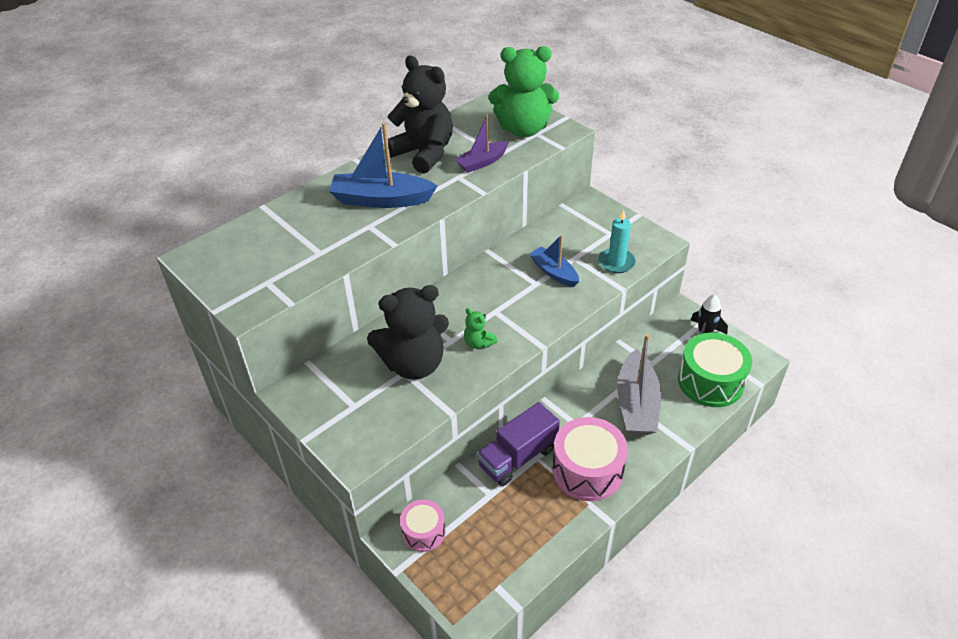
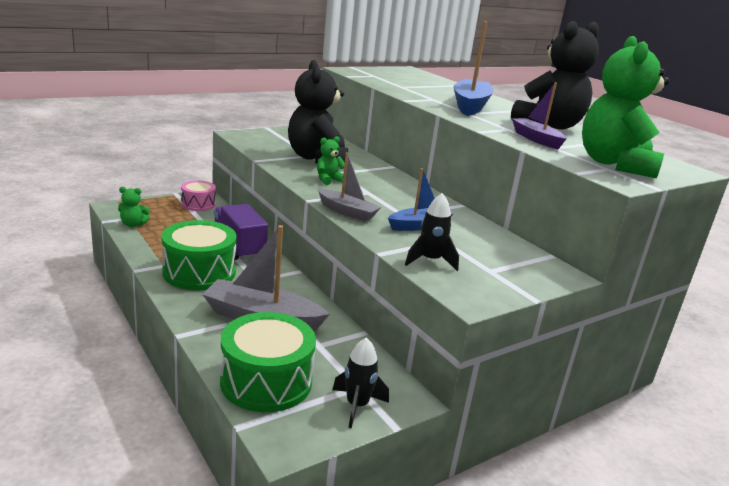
camera: 95 degrees right, 20 degrees down
(513, 573) = (133, 224): none -> green teddy bear
(554, 317) = (347, 212): none -> grey boat
(587, 470) = (199, 272): pink drum -> green drum
(616, 262) = (430, 261): turquoise candle -> black rocket

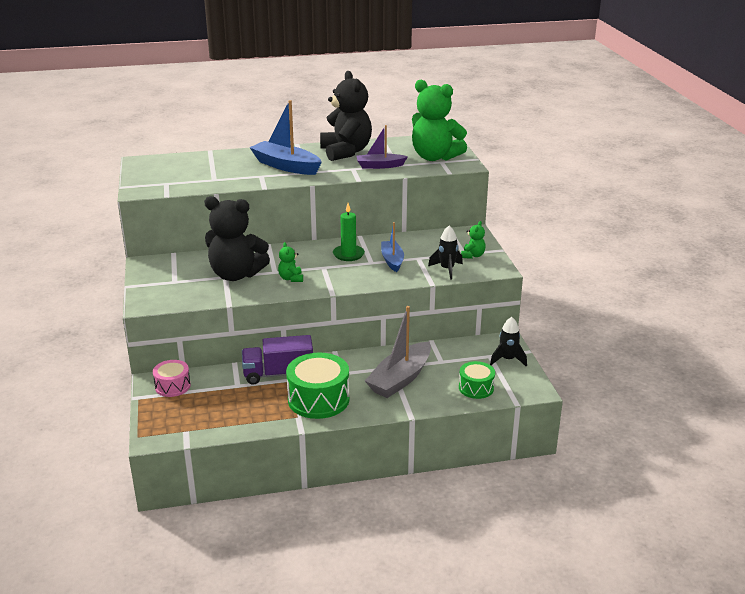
camera: 65 degrees left, 5 degrees up
(133, 224) = (204, 429): green teddy bear -> green teddy bear (472, 255)
(266, 381) = (476, 388): green drum -> green drum, size x0.58
(347, 212) = (360, 283): grey boat -> none
(409, 202) = (348, 254): none -> green candle

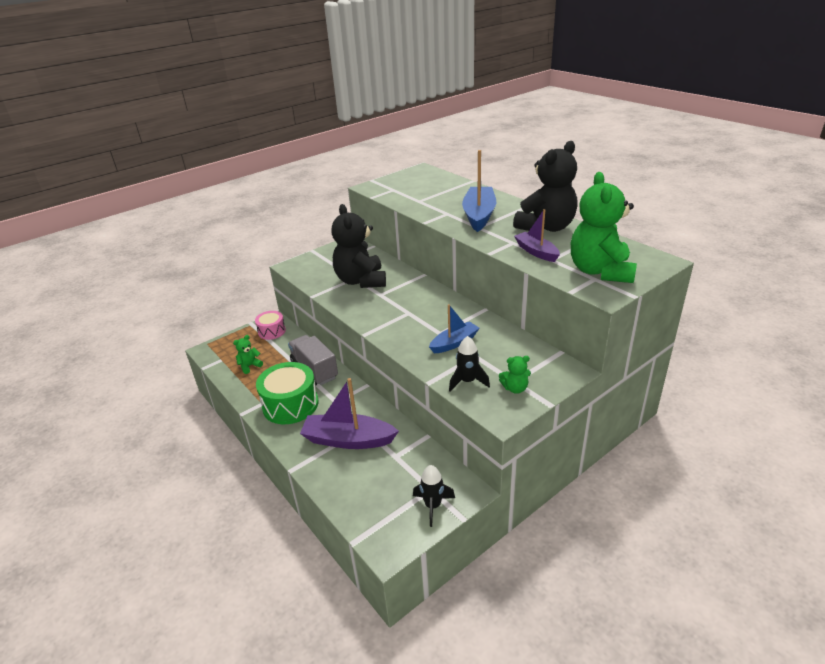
camera: 65 degrees right, 5 degrees up
(278, 374) = (314, 370): purple truck -> grey truck
(291, 278) = (375, 305): green teddy bear -> green teddy bear (249, 366)
(348, 254) = (443, 316): green candle -> none
(400, 379) = (348, 440): grey boat -> purple boat
(476, 388) = (364, 498): green drum -> none

